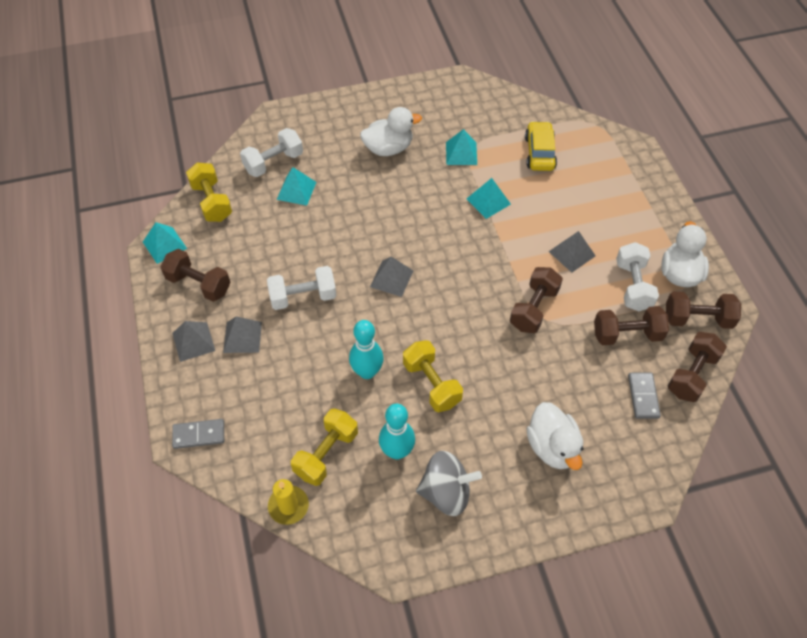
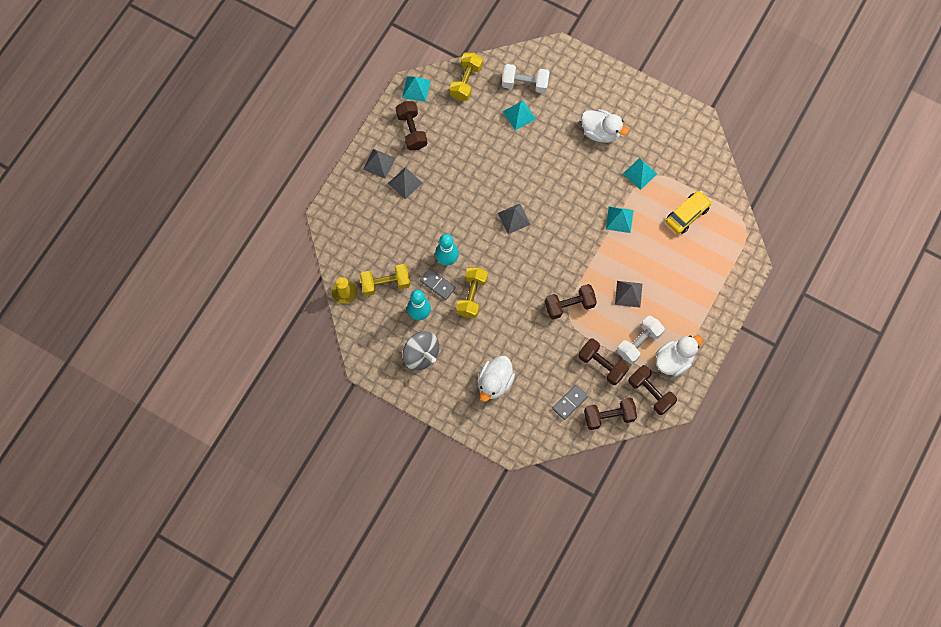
camera: 45 degrees right, 15 degrees up
(199, 435) = (337, 218): grey domino -> grey domino (437, 284)
(303, 297) = (457, 187): white dumbbell -> none

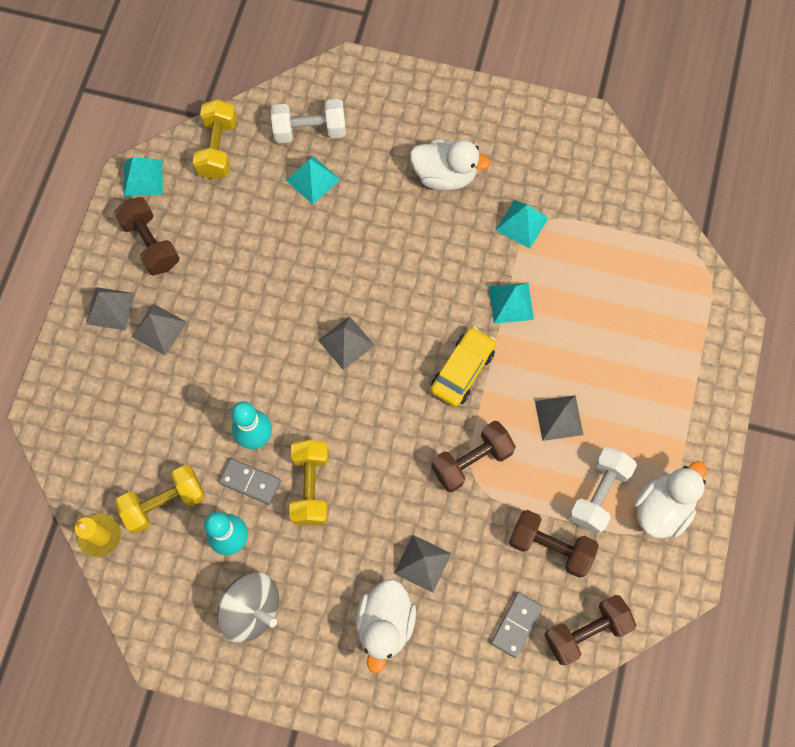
camera: 15 degrees left, 0 degrees up
(525, 355) = (422, 563): none -> grey pyramid
(651, 393) = (641, 572): brown dumbbell -> none
(687, 215) = (612, 269): yellow car -> yellow car (462, 370)

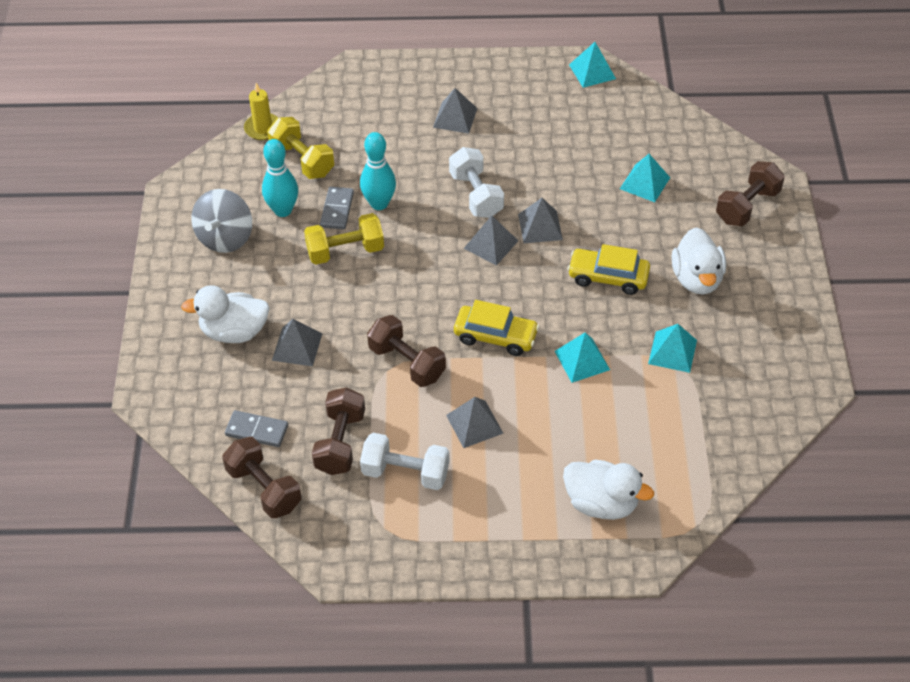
camera: 75 degrees right, 20 degrees down
(110, 308) = (462, 83): grey pyramid -> grey pyramid (540, 227)
(151, 244) = (532, 92): brown dumbbell -> brown dumbbell (747, 206)
(218, 149) = (644, 111): yellow dumbbell -> none
(310, 130) = (695, 169): white dumbbell -> white dumbbell (476, 195)
(420, 250) = (608, 277): none -> yellow car
(662, 508) = (407, 531): white duck -> white duck (601, 503)

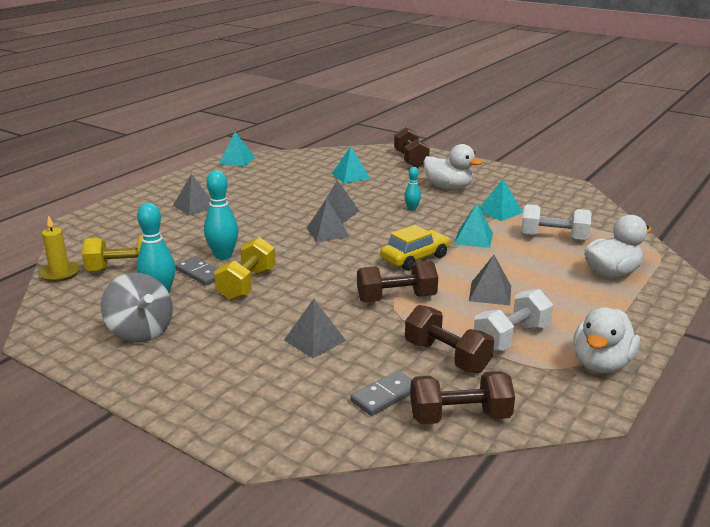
camera: 55 degrees left, 25 degrees down
(234, 332) = (253, 366): white duck -> white duck (601, 364)
(476, 195) = (275, 222): white dumbbell -> white dumbbell (553, 238)
(608, 277) = (412, 209): yellow car -> turquoise bowling pin

